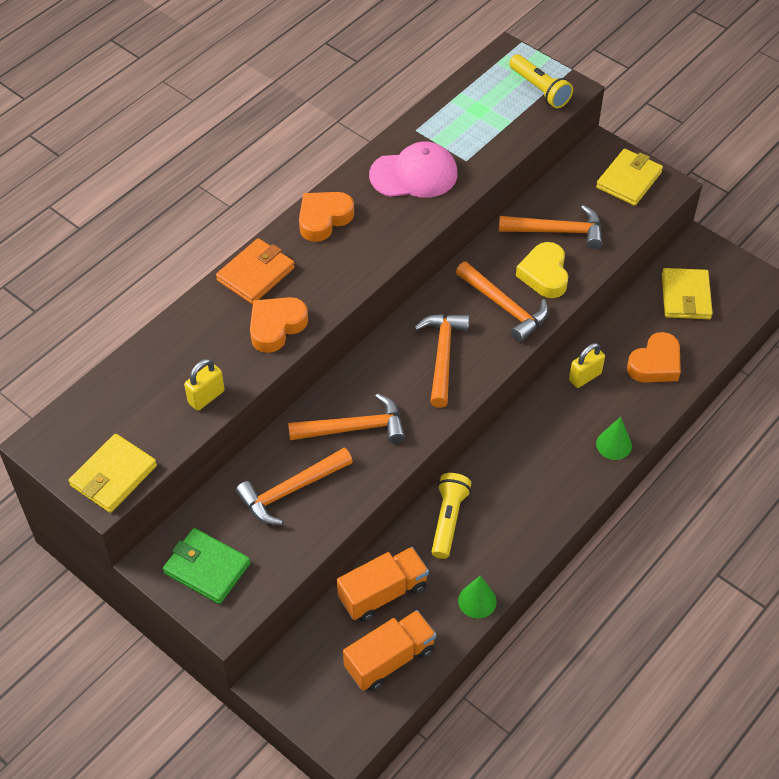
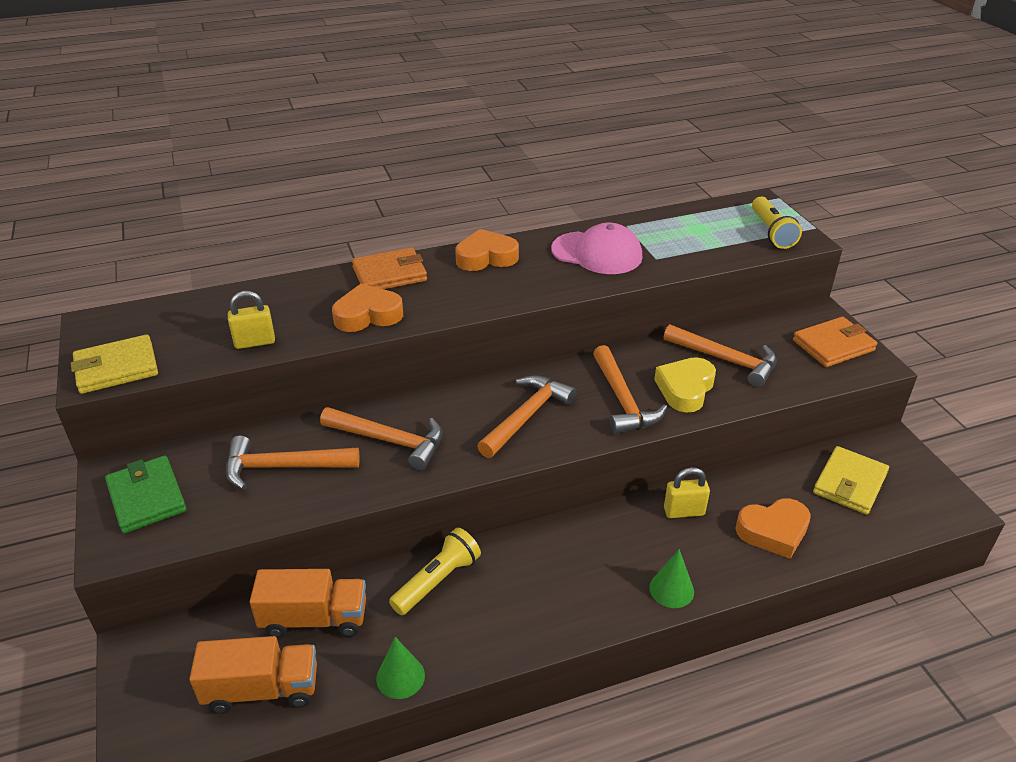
camera: 30 degrees right, 15 degrees down
(629, 180) = (833, 345): yellow wallet -> orange wallet

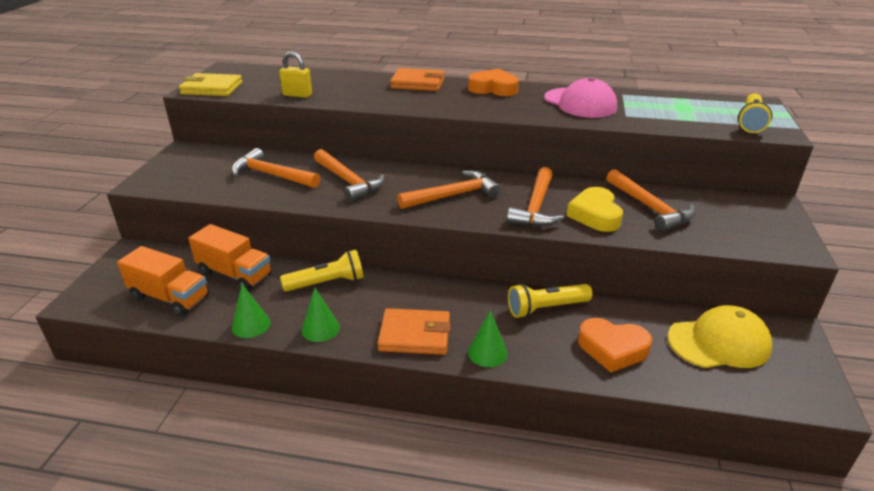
camera: 30 degrees right, 5 degrees down
(147, 497) = (186, 166): green wallet -> none
(368, 315) = (379, 98): orange heart -> none
(483, 643) = (320, 328): none -> green cone
(684, 511) = (546, 308): yellow padlock -> yellow flashlight
(685, 389) = (595, 215): yellow heart -> yellow heart turned 60 degrees counterclockwise
(833, 345) = (765, 225): orange wallet -> orange wallet (415, 335)
(849, 483) = (719, 342): yellow wallet -> yellow cap

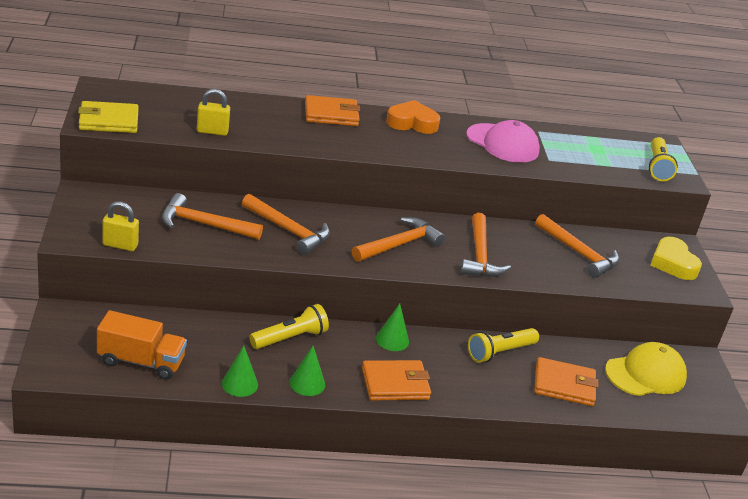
camera: 20 degrees left, 0 degrees up
(182, 190) = (120, 245): none -> yellow padlock
(235, 274) = (192, 333): orange truck -> none
(487, 352) = (463, 395): green cone -> green cone (392, 340)
(595, 215) = (534, 262): yellow heart -> yellow heart (673, 263)
(612, 349) = (564, 385): orange heart -> orange wallet

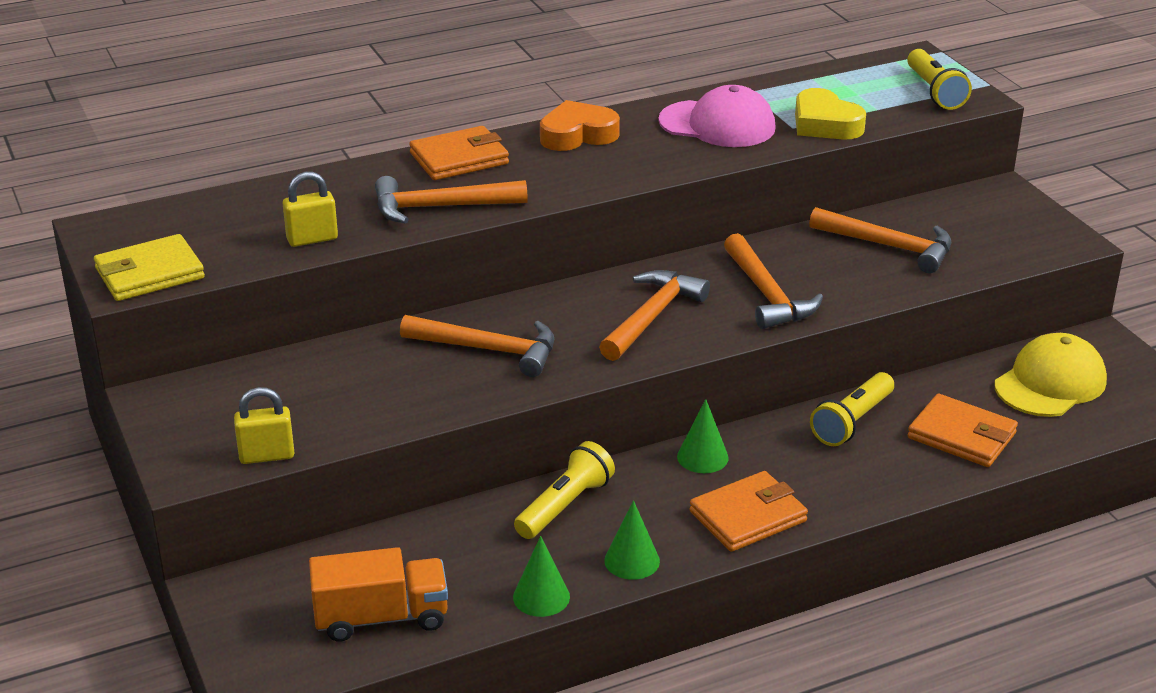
camera: 15 degrees left, 0 degrees up
(204, 224) = (364, 382): orange hammer -> orange hammer (440, 207)
(564, 385) = (961, 436): orange wallet -> orange wallet turned 45 degrees clockwise
(673, 263) = (1013, 219): yellow heart -> yellow heart (825, 124)

